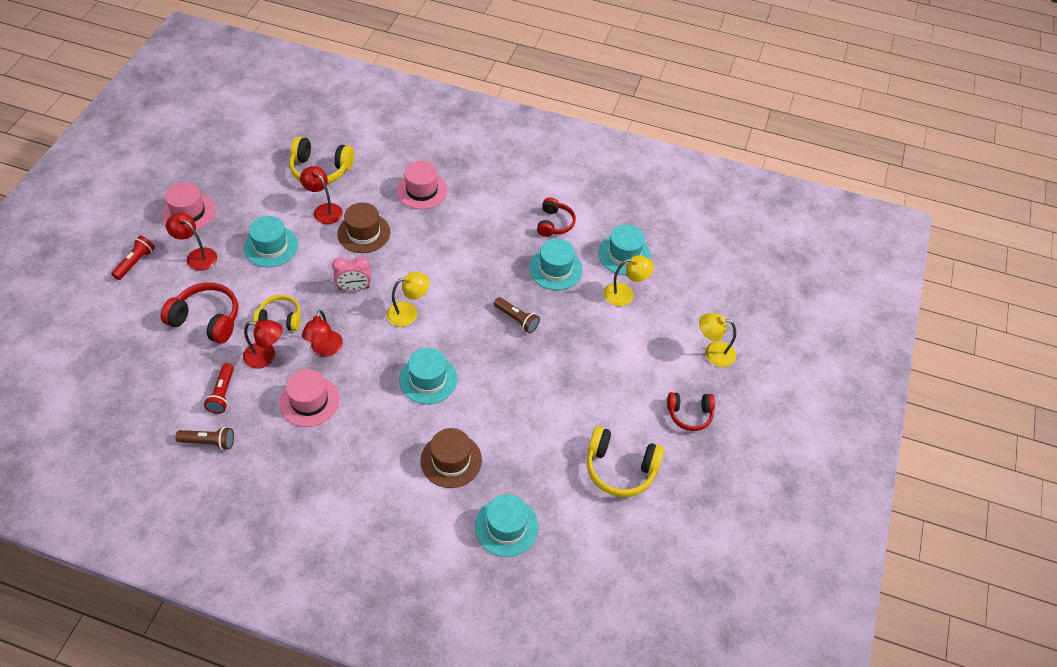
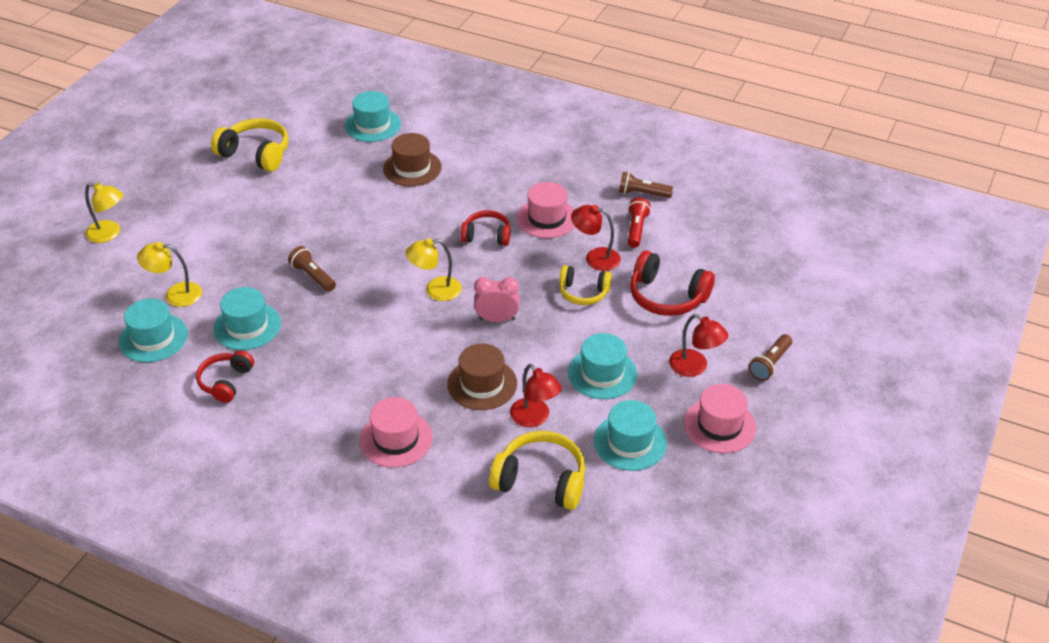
camera: 170 degrees left, 10 degrees down
(135, 262) = (770, 364): red flashlight -> brown flashlight
(325, 349) = (531, 260): red lamp -> none
(428, 379) = (423, 229): turquoise hat -> turquoise hat (630, 442)
(689, 414) = (167, 186): red headphones -> red headphones (487, 235)

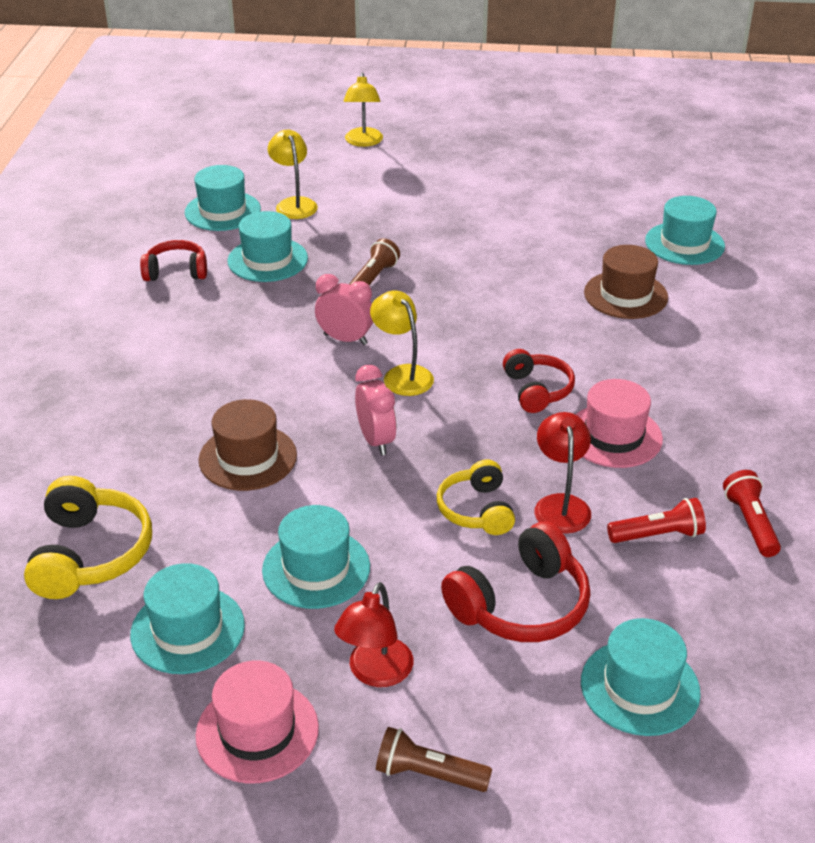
camera: 70 degrees right, 5 degrees down
(256, 154) = (558, 183): yellow headphones -> none
(378, 308) = (345, 339): none -> pink clock
(396, 439) = (127, 412): pink hat -> none
(535, 418) = (202, 521): red lamp -> none
(642, 194) = (750, 523): brown flashlight -> red flashlight
(667, 297) = (521, 605): red headphones -> red headphones turned 135 degrees counterclockwise
(740, 272) = (640, 687): none -> turquoise hat

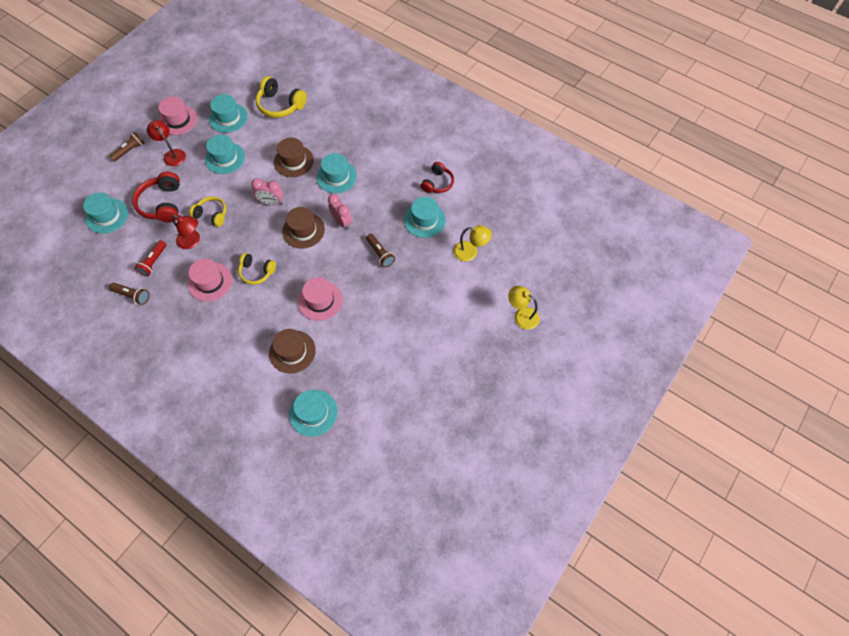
camera: 120 degrees right, 25 degrees up
(222, 211) = (482, 220): turquoise hat -> turquoise hat (336, 177)
(345, 339) = (342, 222): pink clock -> pink clock turned 90 degrees counterclockwise
(402, 374) = (303, 230): yellow lamp -> brown hat
(516, 303) = (320, 300): none -> pink hat
(537, 390) = (257, 272): red headphones -> yellow headphones
(750, 523) = (132, 295): red flashlight -> brown flashlight

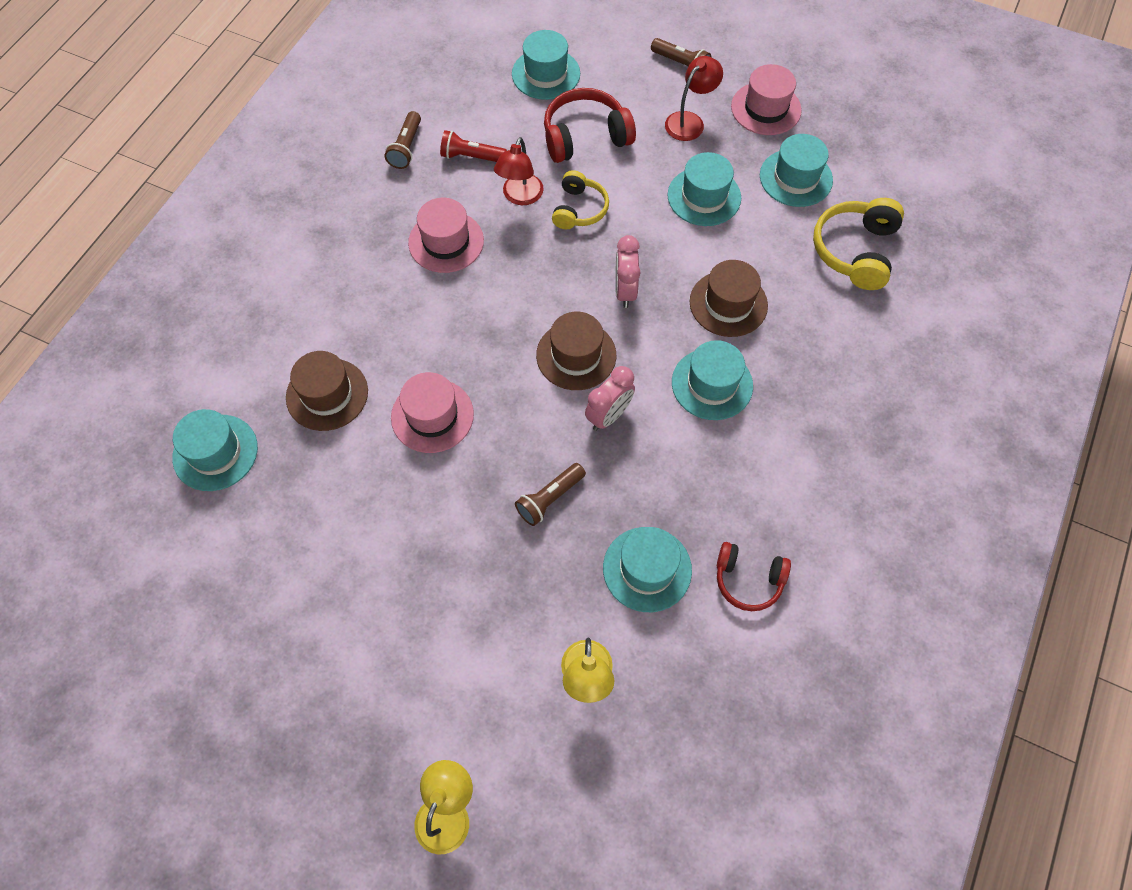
camera: 80 degrees right, 0 degrees up
(257, 272) = (475, 304): yellow headphones -> none

